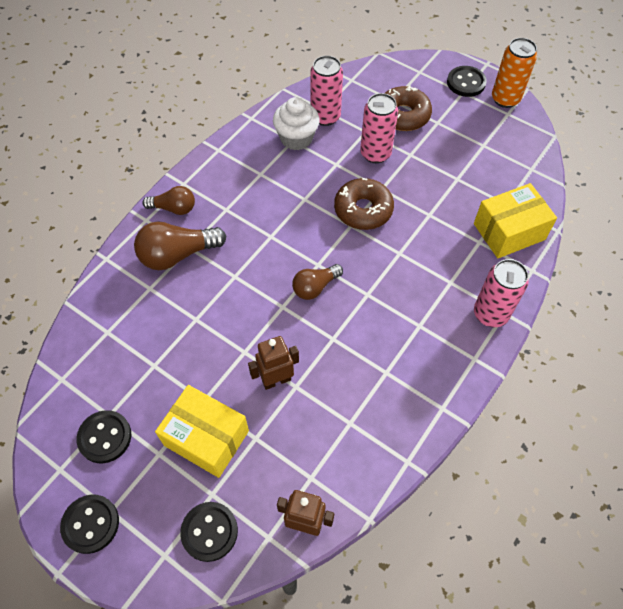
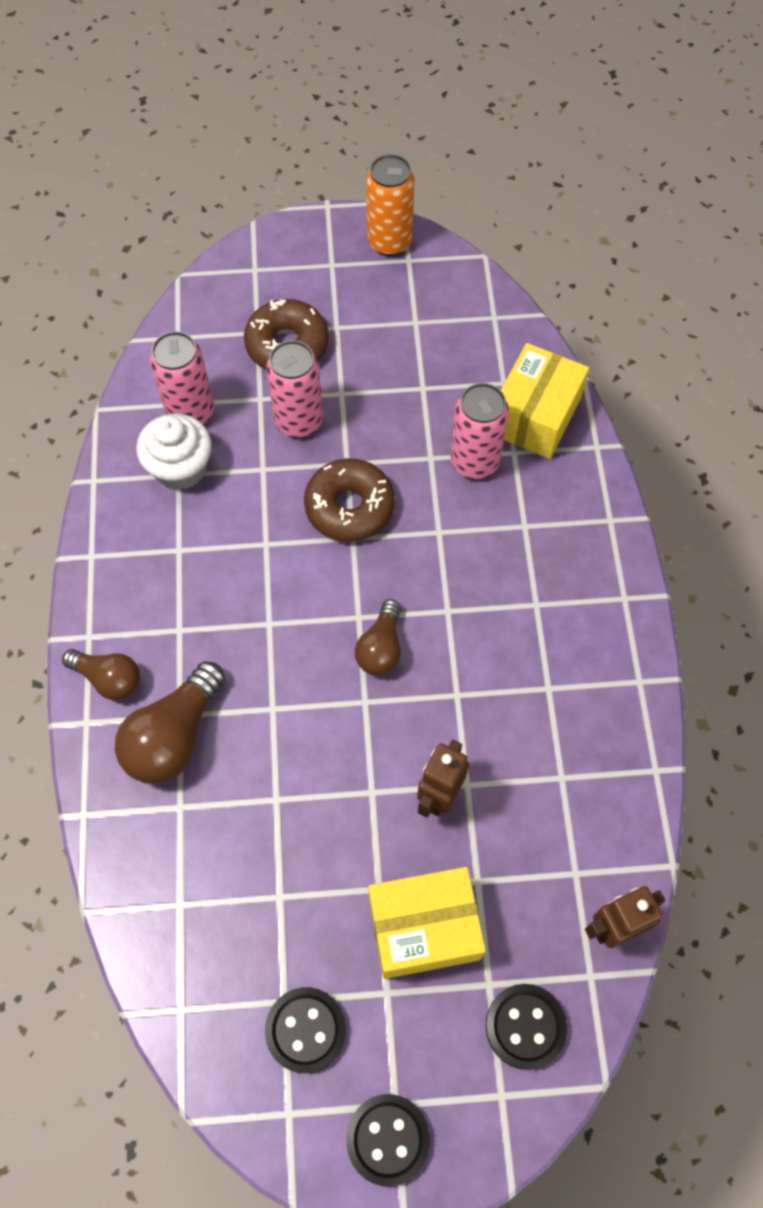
camera: 40 degrees left, 5 degrees up
(174, 208) = (109, 679): brown light bulb -> brown light bulb turned 60 degrees clockwise
(466, 83) = (324, 249): black button -> none
(490, 314) = (597, 532): pink can -> pink can (474, 462)

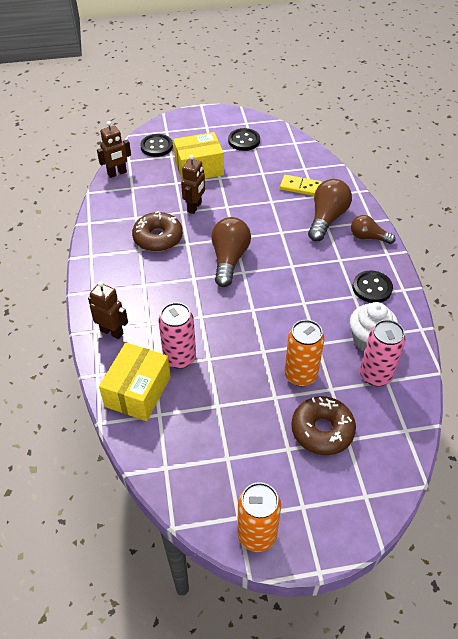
camera: 175 degrees right, 15 degrees down
(204, 838) = (300, 187): none -> yellow domino
(299, 421) = (300, 375): pink can -> orange can
(349, 507) = (257, 325): brown donut -> brown donut (158, 238)
(381, 648) = (229, 259): brown light bulb -> brown light bulb, size x1.60
(388, 1139) = (209, 120): black button -> black button (372, 288)
(582, 515) = (112, 332): none -> brown robot

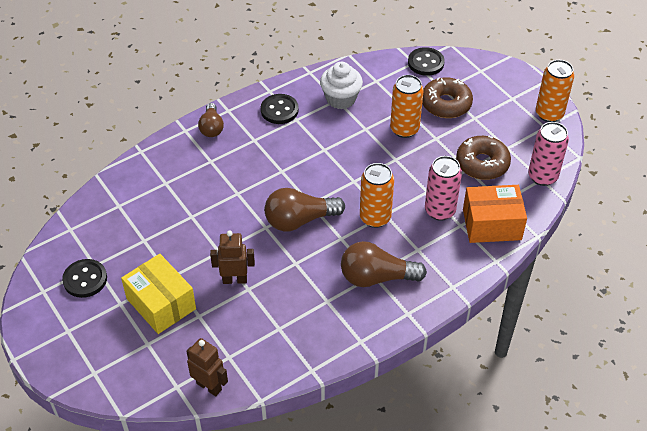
camera: 115 degrees left, 0 degrees up
(112, 332) = (445, 272): brown robot -> none
(138, 391) = (492, 224): yellow box -> orange box
(156, 146) = (134, 368): black button -> black button (425, 63)
(158, 238) = (301, 292): brown donut -> brown donut (482, 163)
(201, 308) = (375, 218): none -> orange can
(300, 187) = (155, 199): yellow domino -> none
(326, 219) = (199, 164): brown light bulb -> brown light bulb (376, 277)
(375, 375) = (375, 87): pink can -> pink can (542, 176)

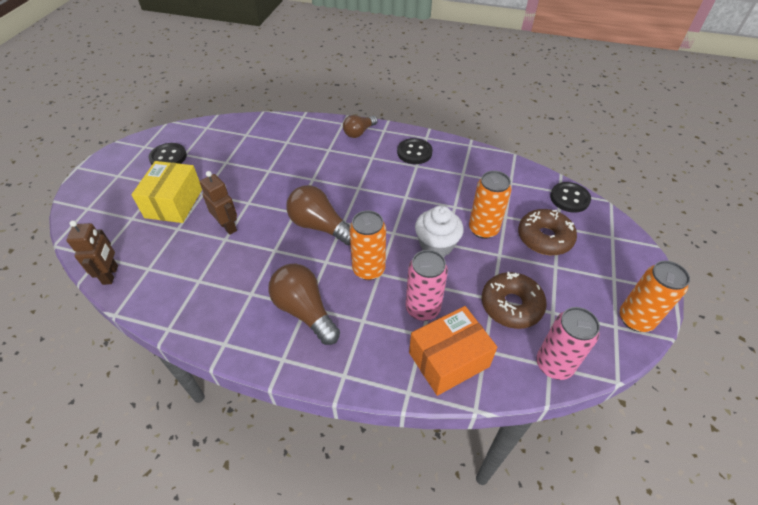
camera: 50 degrees right, 0 degrees up
(341, 99) = (466, 175): white cupcake -> white cupcake (436, 245)
(492, 224) = (449, 359): orange box -> orange box turned 75 degrees counterclockwise

